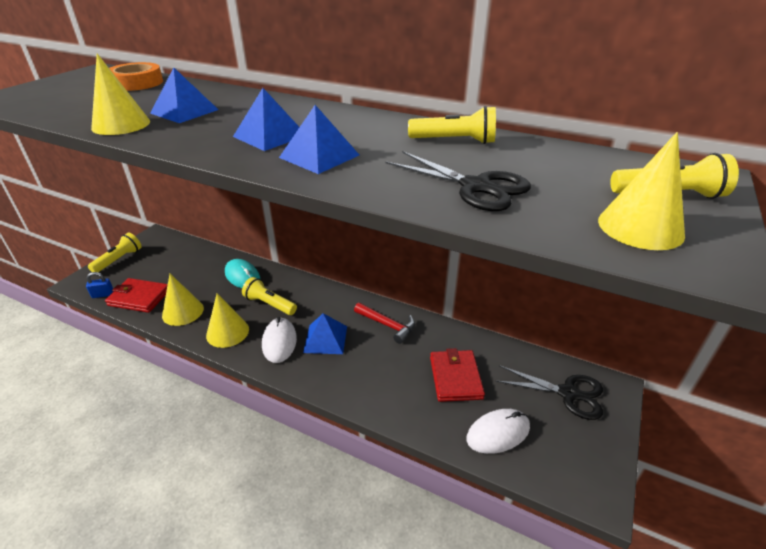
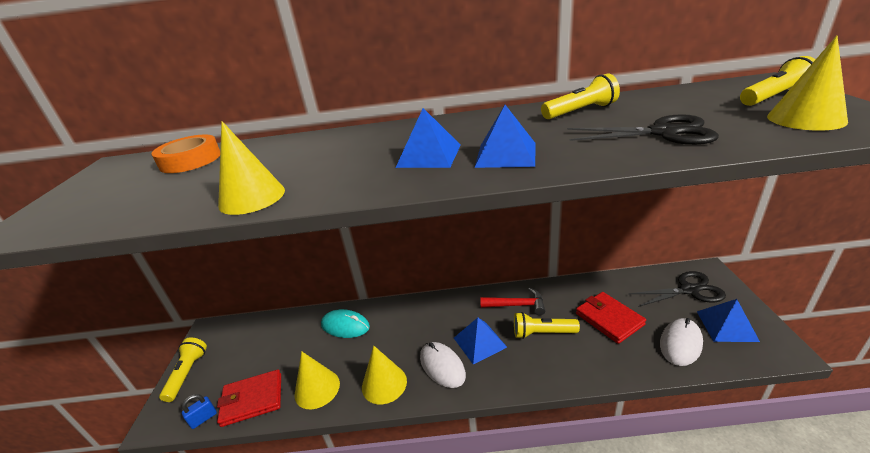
camera: 25 degrees left, 5 degrees down
(184, 111) = (300, 165): blue pyramid -> blue pyramid (726, 326)
(269, 304) = (398, 338): yellow flashlight -> yellow flashlight (542, 333)

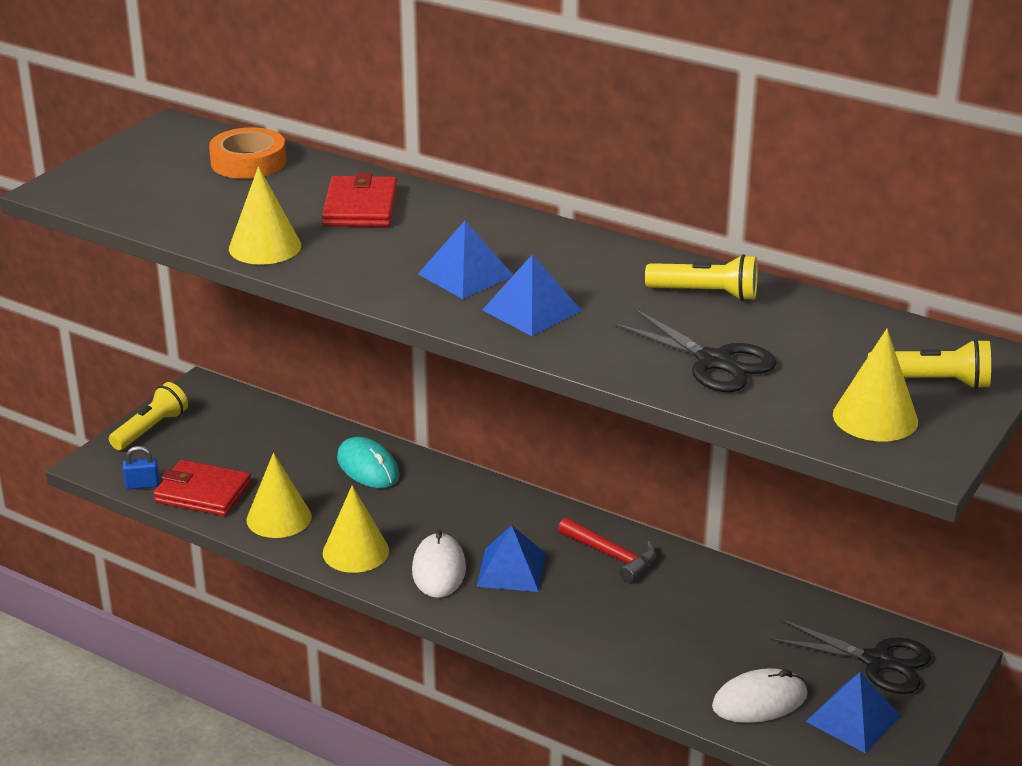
camera: 30 degrees right, 0 degrees up
(542, 333) = (601, 601): yellow flashlight -> none
(609, 319) = (710, 632): red wallet -> red wallet (360, 207)

